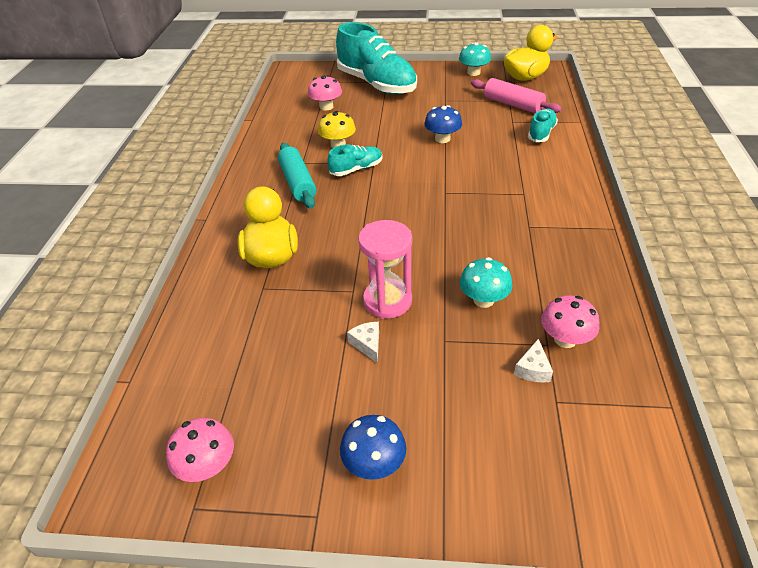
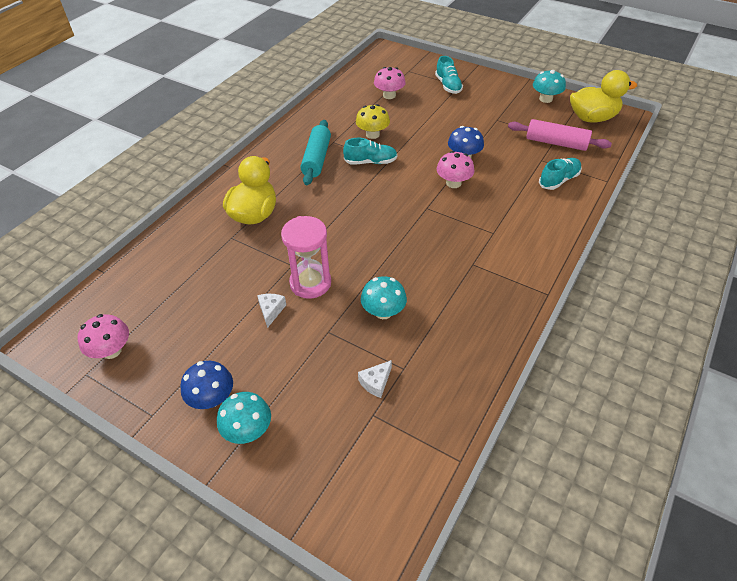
camera: 25 degrees right, 5 degrees up
(377, 84) = (448, 86): turquoise shoe -> turquoise shoe, size x0.47
(442, 478) = (248, 430): none -> turquoise mushroom
(513, 104) = (556, 143): pink rolling pin -> pink rolling pin turned 45 degrees counterclockwise
(565, 339) = (421, 370): pink mushroom -> pink mushroom (453, 183)

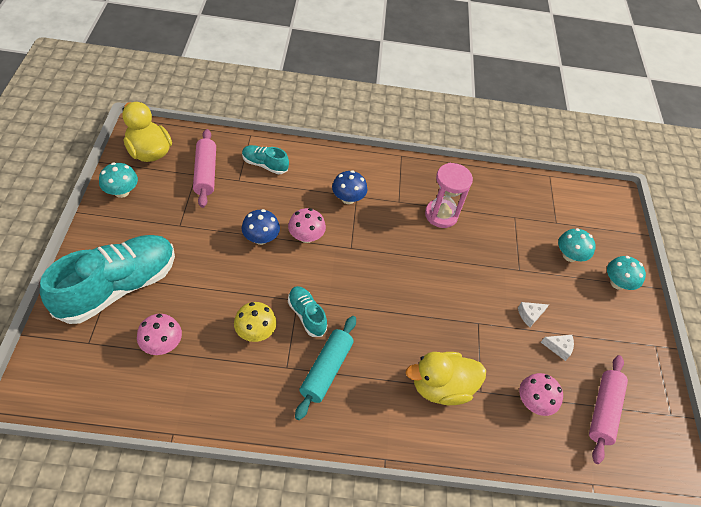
camera: 125 degrees left, 5 degrees up
(111, 350) = (643, 410): pink mushroom -> pink mushroom (533, 402)
(141, 316) = (603, 411): none -> pink rolling pin
(212, 398) = (617, 315): blue mushroom -> blue mushroom (348, 198)
(310, 283) = (487, 300): pink hourglass -> pink hourglass (441, 215)
(317, 159) = (326, 370): turquoise rolling pin -> turquoise rolling pin turned 45 degrees counterclockwise
(376, 382) = (535, 228): white cheese -> white cheese (558, 348)
(383, 312) = (480, 242): turquoise mushroom -> turquoise mushroom (569, 255)
(448, 86) = (118, 287): turquoise shoe -> turquoise shoe, size x2.15

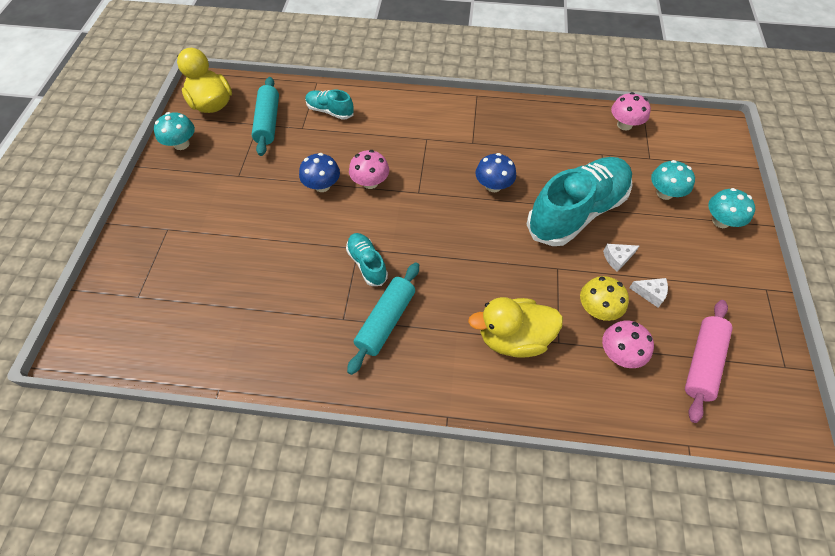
camera: 10 degrees right, 5 degrees up
(118, 287) = (171, 239): turquoise shoe -> turquoise shoe (576, 212)
(162, 344) = (213, 296): pink mushroom -> pink mushroom (624, 125)
(205, 173) = (268, 122): pink rolling pin -> turquoise rolling pin
(255, 331) = (311, 282): yellow mushroom -> yellow mushroom (597, 309)
(348, 198) = (417, 141): blue mushroom -> blue mushroom (493, 186)
(441, 215) = (518, 155): pink hourglass -> none

